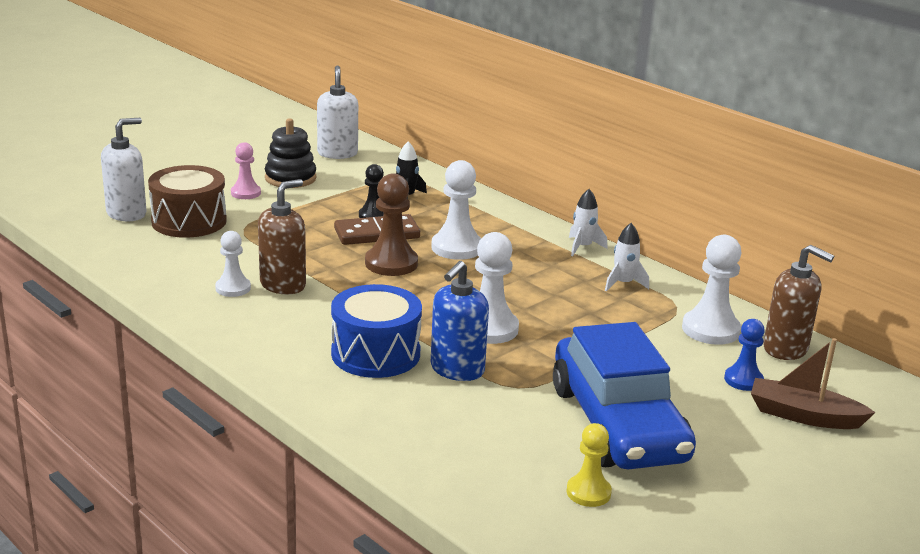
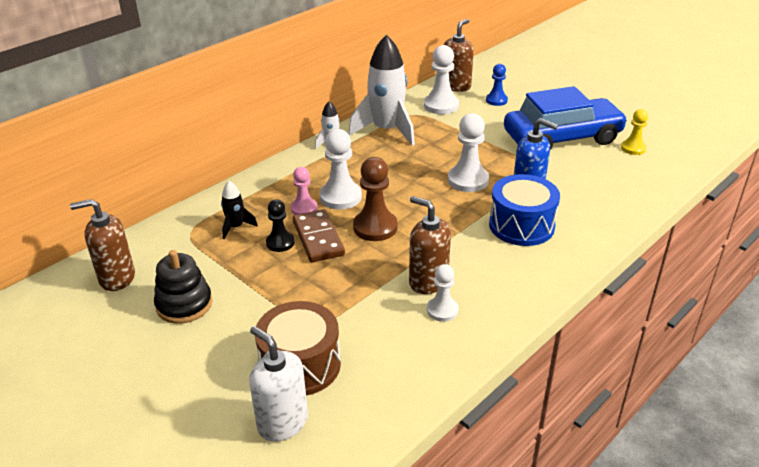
camera: 90 degrees left, 10 degrees up
(245, 193) = (224, 333): pink pawn -> pink pawn (304, 208)
(337, 153) = (117, 278): white soap dispenser -> brown soap dispenser
(623, 283) = (386, 130): white rocket -> white rocket, size x2.17
(803, 416) = (525, 88): brown boat -> none

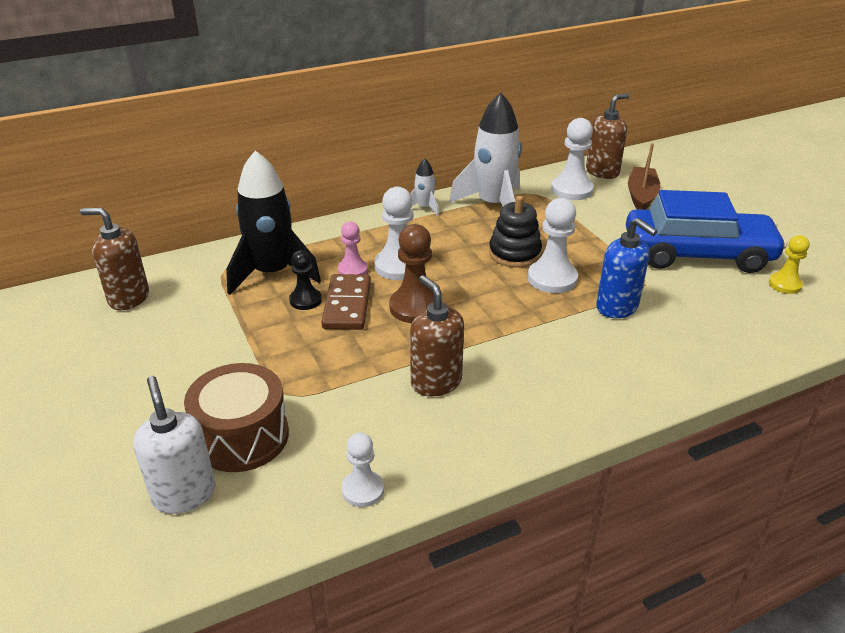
camera: 20 degrees right, 0 degrees up
(184, 304) = (172, 341): black stacking toy -> black stacking toy (514, 253)
(236, 227) = (272, 273): black rocket -> black rocket, size x2.17
(442, 310) = (432, 419): white pawn -> white pawn (363, 490)
(496, 100) = (641, 196): blue pawn -> brown boat
(521, 225) = (585, 345): blue drum -> none

